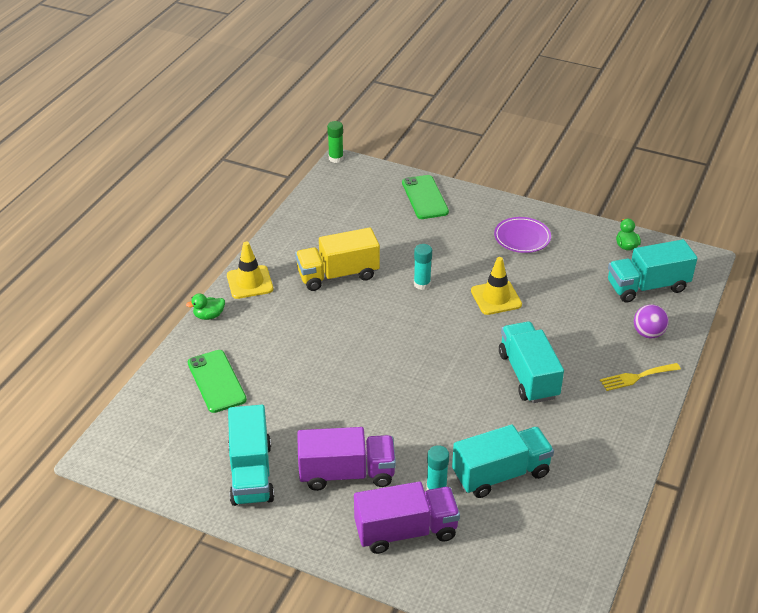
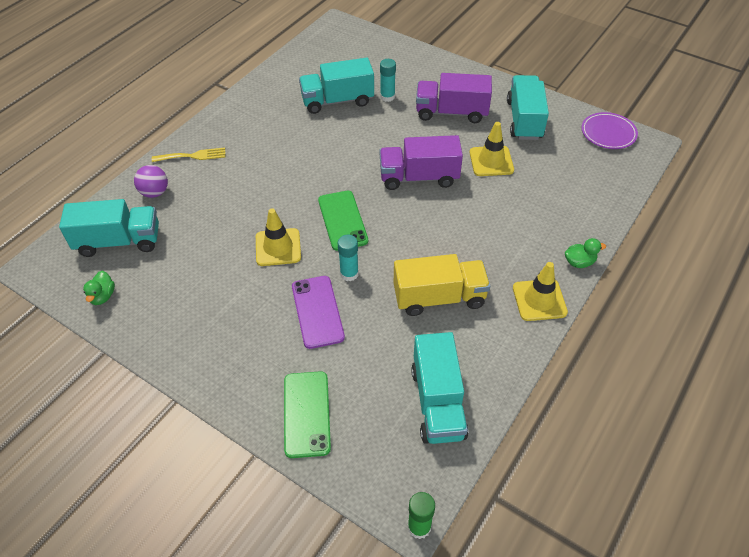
camera: 170 degrees left, 10 degrees up
(216, 381) = (561, 193): green phone -> green phone (342, 220)
(293, 410) = (491, 161): none -> yellow traffic cone
(406, 531) = (415, 76): purple truck -> purple truck (419, 177)
(440, 255) = (317, 311): none -> purple phone
(522, 237) = (212, 325): purple plate -> purple plate (608, 133)
(528, 375) = (283, 167): turquoise truck -> turquoise truck (437, 402)

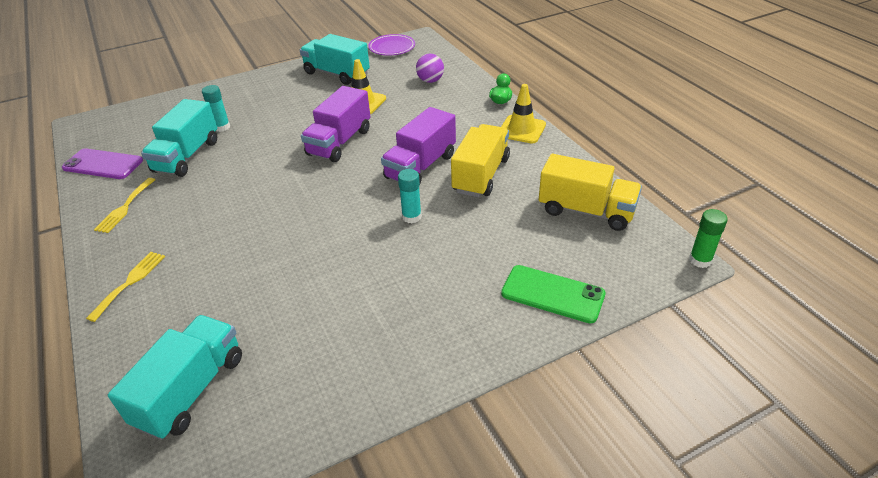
camera: 60 degrees left, 10 degrees down
(102, 296) = (266, 431): green duck -> none
(155, 192) = (148, 333): purple ball -> purple ball (430, 81)
(261, 106) = (125, 207): none -> yellow fork
(278, 247) = (335, 253): yellow traffic cone -> none
(317, 311) = (439, 251): purple phone -> purple phone (103, 164)
(342, 220) = (344, 201): green phone -> none
(437, 402) = (586, 211): turquoise truck -> yellow truck
(451, 112) = (285, 102): purple truck -> purple truck (420, 166)

